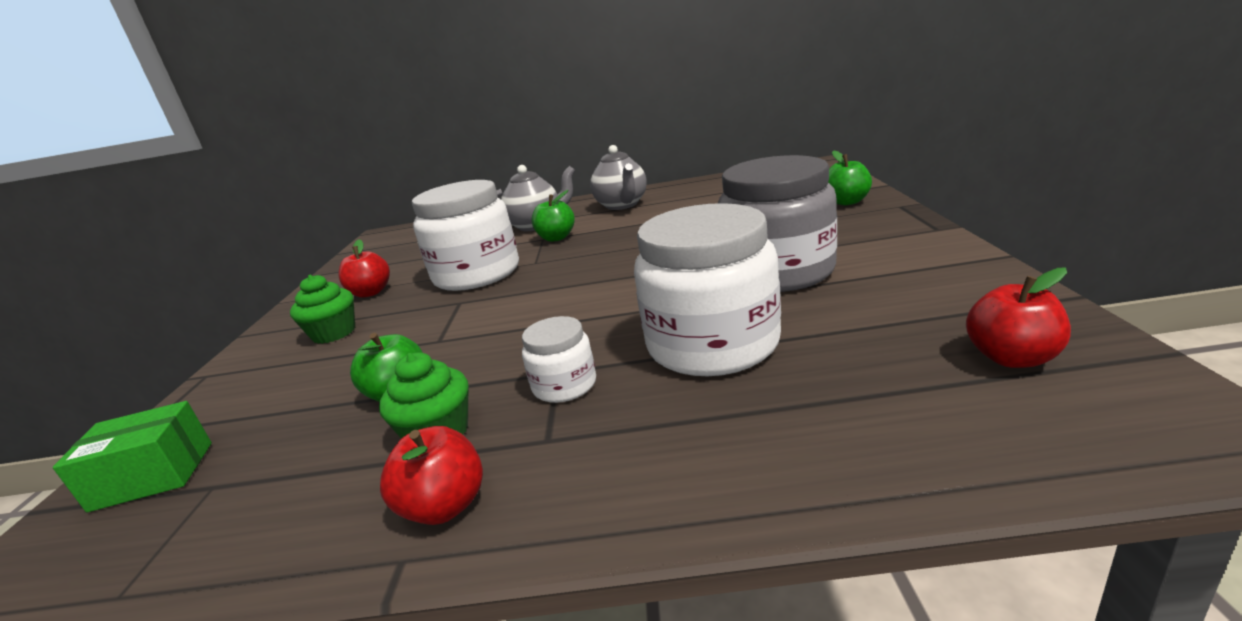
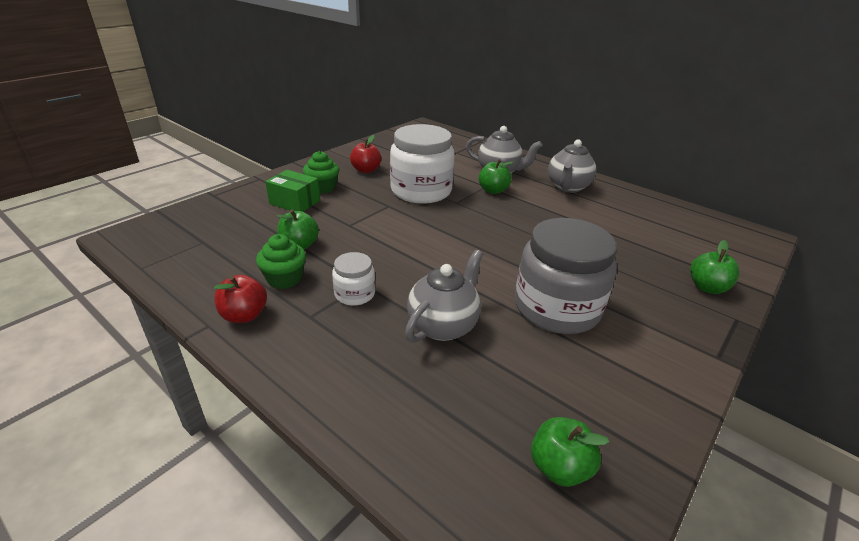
camera: 35 degrees right, 10 degrees up
(153, 476) = (195, 221): green box -> green box (294, 202)
(712, 344) = (443, 325): white jar -> grey teapot
(1012, 358) = (559, 467): red apple -> green apple

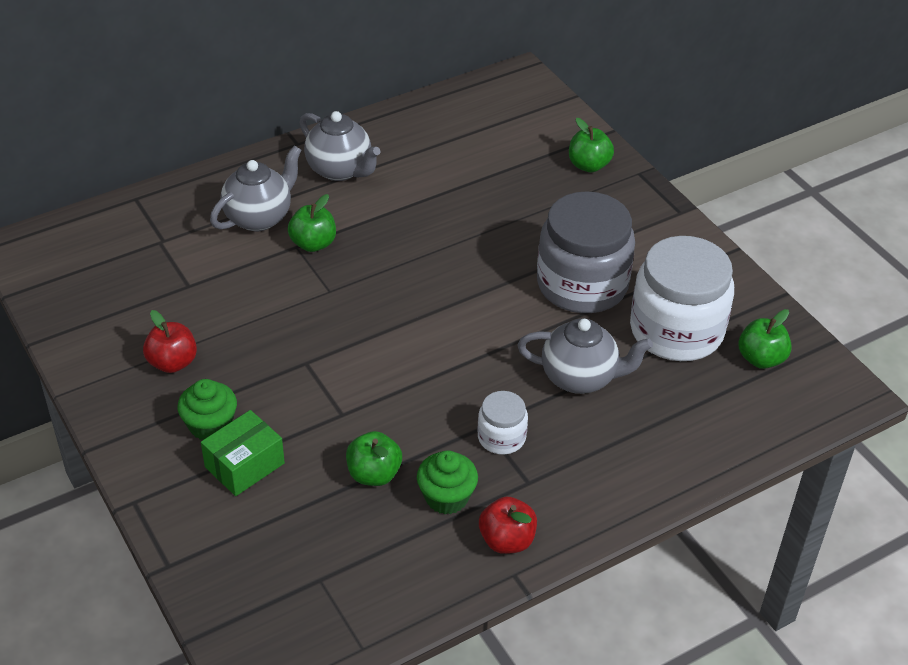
camera: 70 degrees left, 10 degrees up
(421, 191) = (277, 317): white jar -> white jar (676, 330)
(443, 325) = (580, 378): grey teapot -> grey teapot turned 135 degrees clockwise

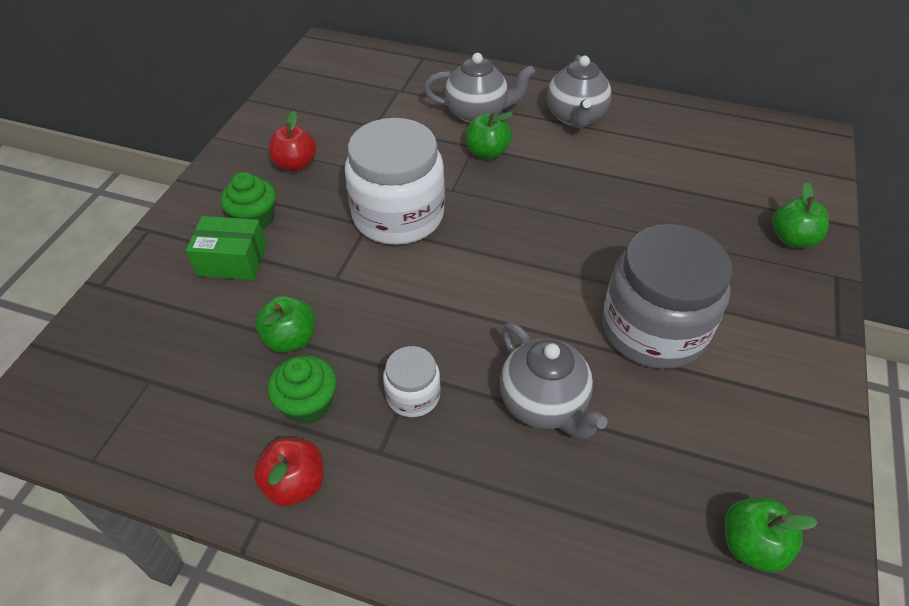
camera: 50 degrees right, 5 degrees up
(676, 330) = (692, 439): white jar -> white jar (398, 215)

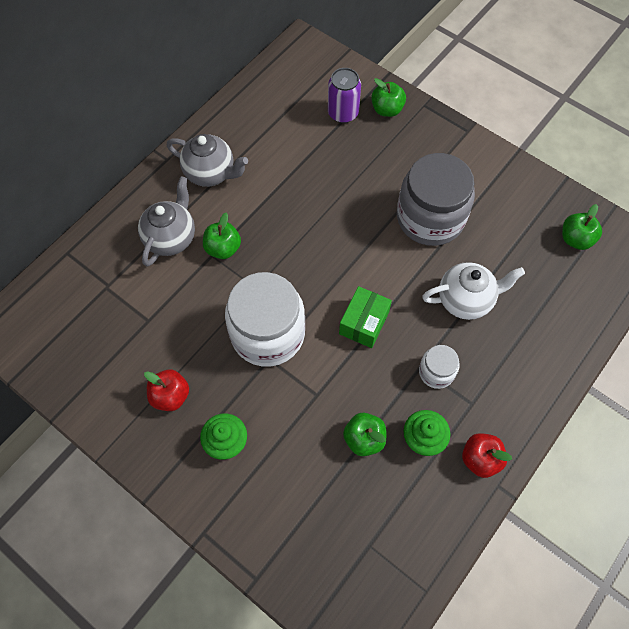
camera: 70 degrees left, 15 degrees up
(232, 261) = (268, 468): green box -> green box (364, 323)
(544, 404) = (465, 300): grey teapot -> white teapot
(747, 199) = (343, 113): none -> purple can

